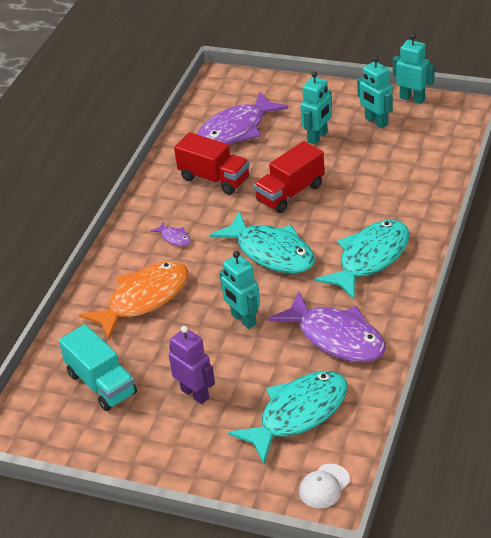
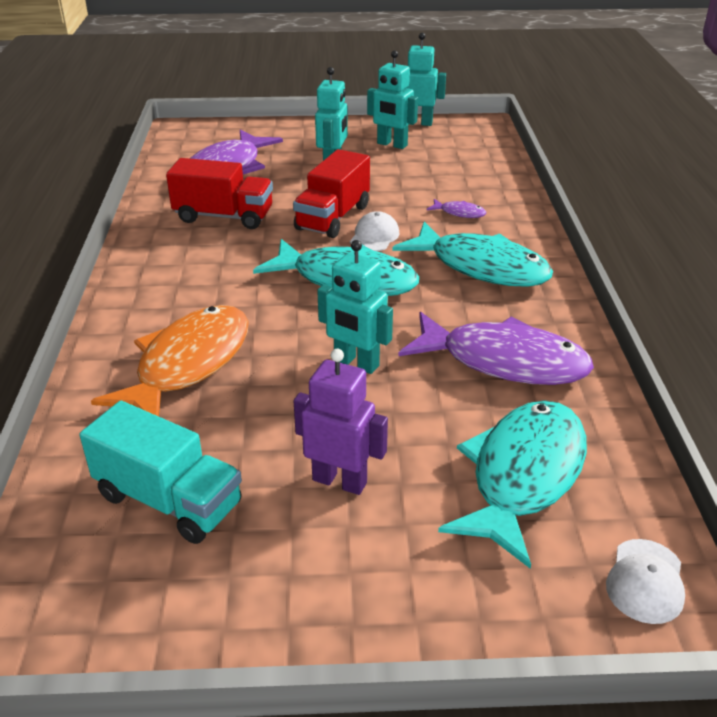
camera: 25 degrees left, 5 degrees down
(174, 238) = (200, 284): purple fish -> purple fish (459, 213)
(310, 216) = (374, 236): none -> white cap
(370, 258) = (481, 267): turquoise fish -> turquoise fish turned 105 degrees clockwise

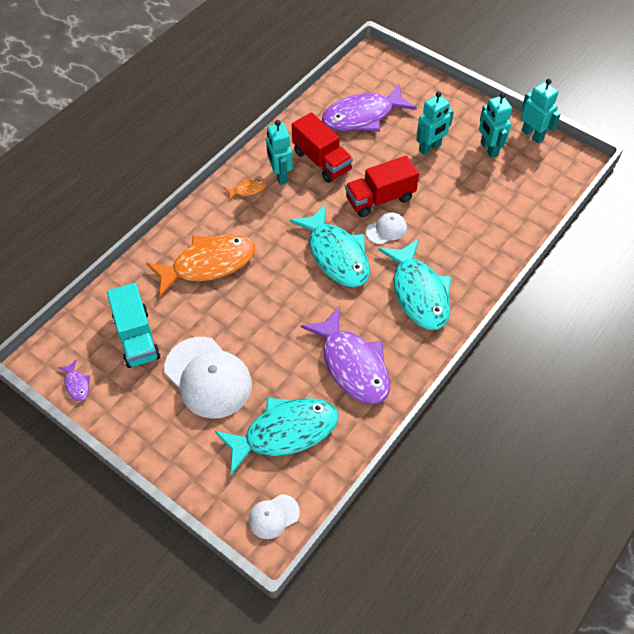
camera: 40 degrees right, 20 degrees up
(157, 275) = (247, 190): none -> orange fish
(340, 481) = (208, 377): purple robot -> white cap
(356, 363) = (281, 316): turquoise robot -> turquoise robot (280, 176)
(459, 213) = (458, 240): purple fish -> purple fish (77, 384)

